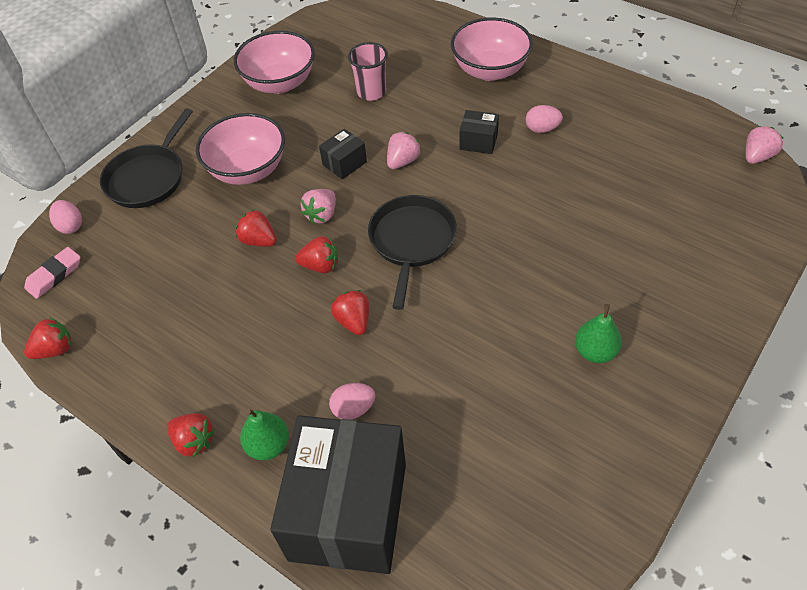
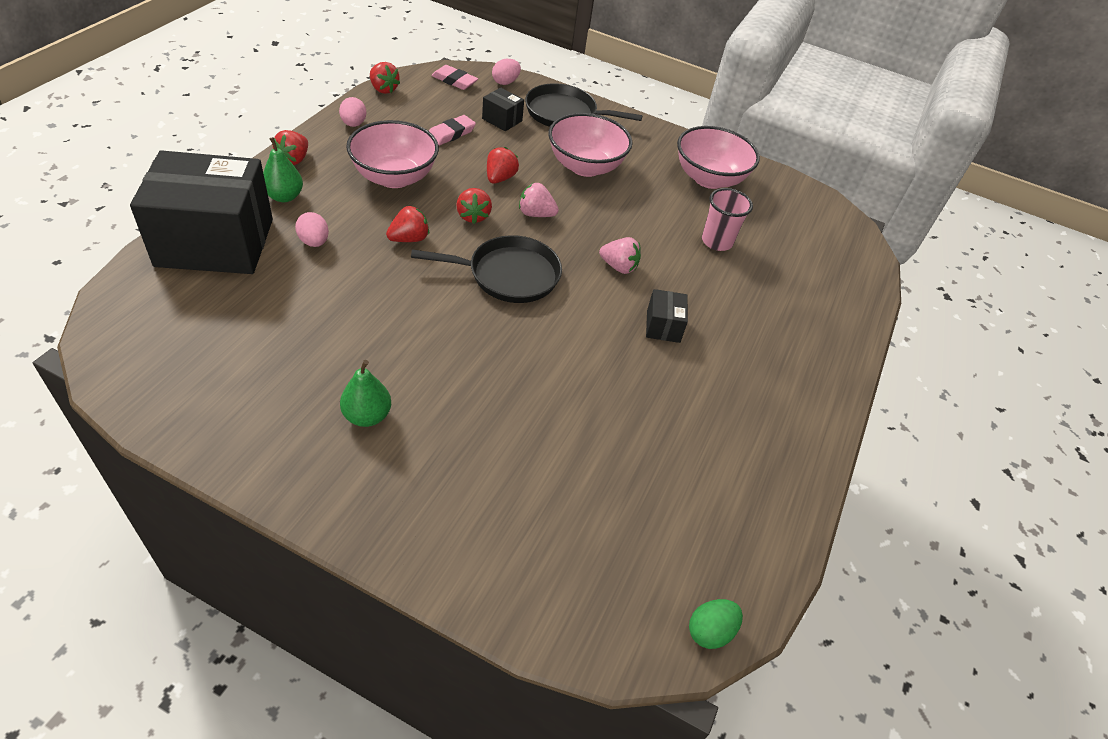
camera: 70 degrees right, 5 degrees down
(168, 281) = (451, 134): none -> pink eraser
(344, 163) = (606, 226): black box -> black box (502, 120)
(490, 70) = (788, 338): pink bowl -> pink bowl (394, 177)
(542, 129) = (699, 384): pink egg -> pink egg (353, 124)
(757, 156) = (710, 631): pink strawberry -> green egg

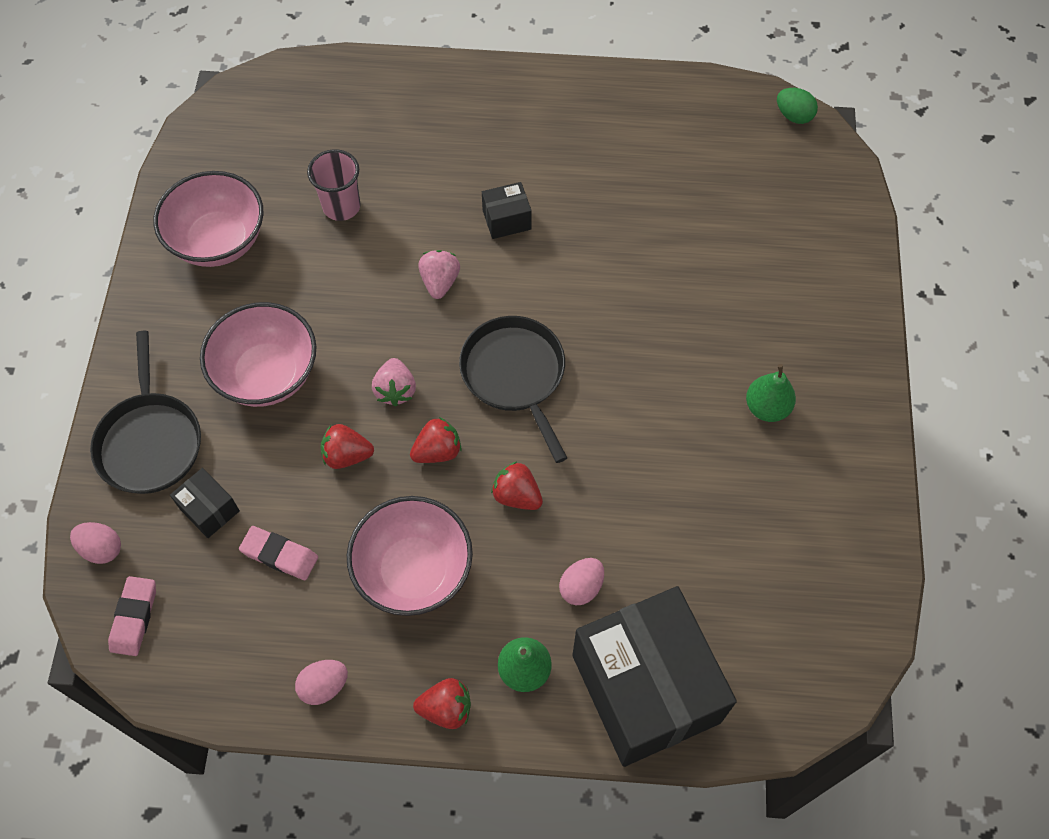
camera: 105 degrees left, 15 degrees up
(383, 89) = (211, 700): red strawberry -> none
(502, 120) = (209, 509): black box -> black box turned 60 degrees counterclockwise

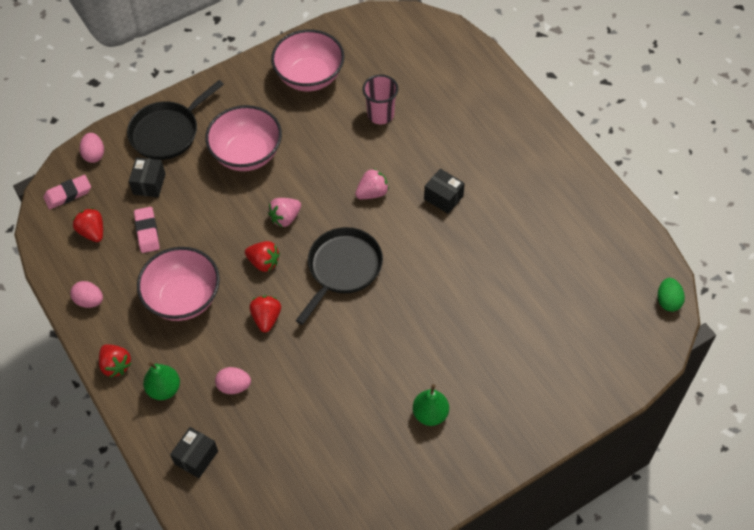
camera: 55 degrees right, 5 degrees down
(347, 455) = (227, 222): red strawberry -> red strawberry (92, 232)
(645, 688) = (196, 457): black box -> black box, size x0.41

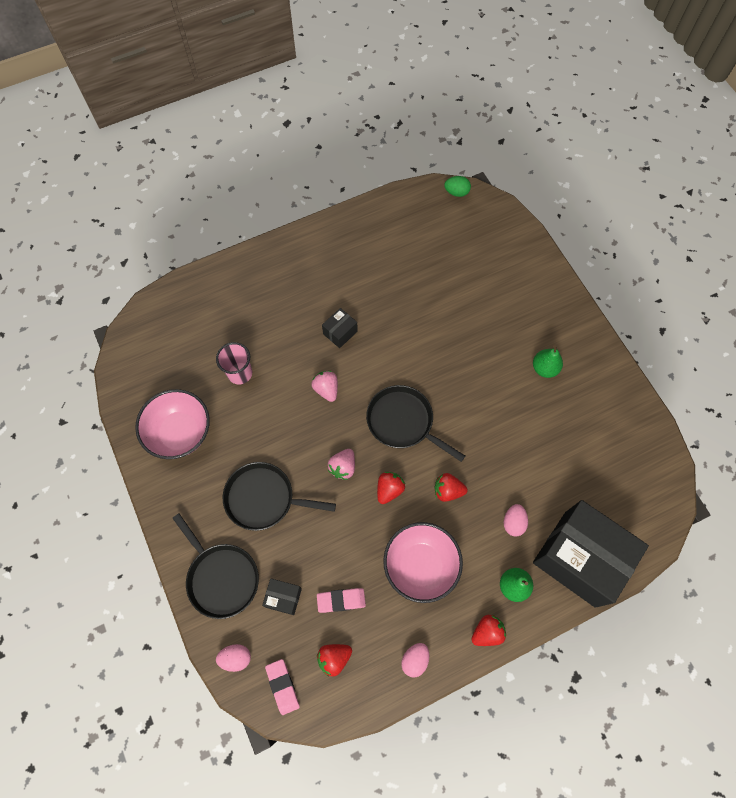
camera: 85 degrees left, 10 degrees up
(196, 457) = (580, 558): black box -> black box, size x2.47
(247, 154) = (263, 498): pink bowl -> black pan
(285, 218) = (343, 467): pink strawberry -> pink strawberry turned 60 degrees clockwise

